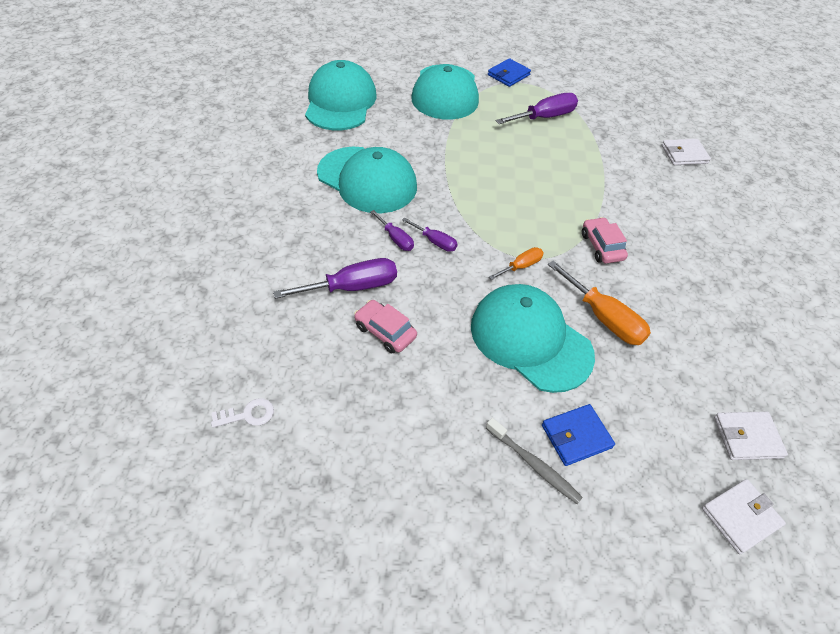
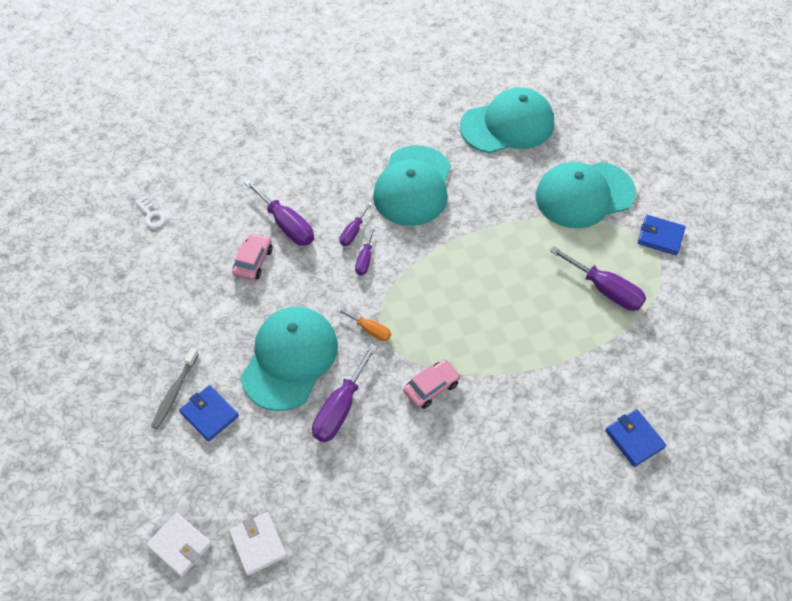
camera: 70 degrees right, 5 degrees up
(603, 318) = (340, 408): orange screwdriver -> purple screwdriver
(684, 154) = (634, 439): white wallet -> blue wallet

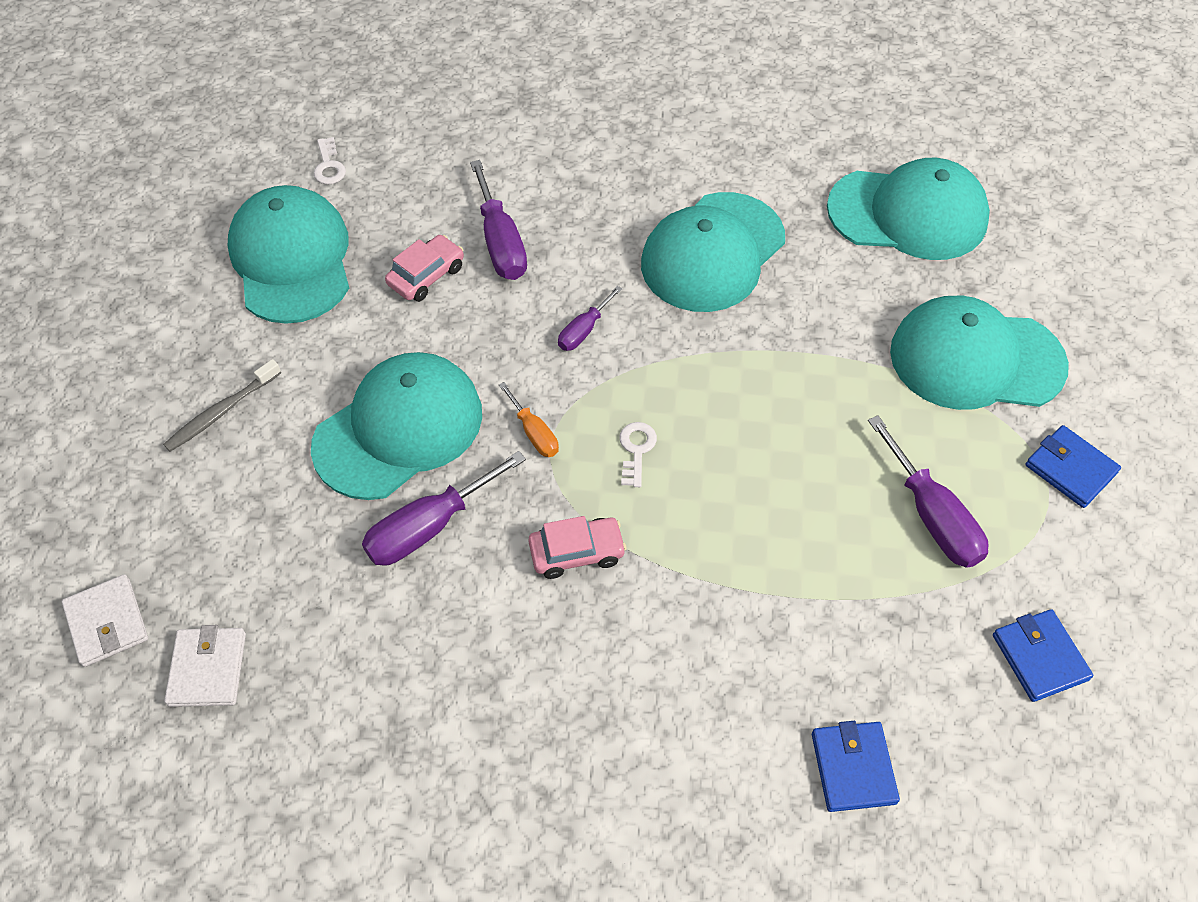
camera: 25 degrees right, 0 degrees up
(163, 282) = (291, 259): none -> turquoise cap
(209, 414) = (248, 461): blue wallet -> blue wallet (1039, 657)
(353, 232) = (588, 286): purple screwdriver -> none
(432, 316) = (636, 450): none -> white key

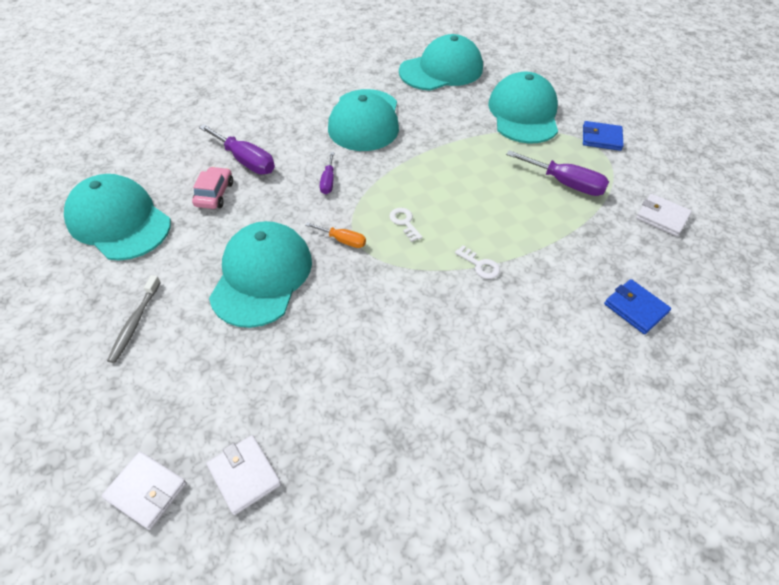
camera: 35 degrees left, 5 degrees down
(329, 166) = (106, 165): white key -> white key (480, 265)
(429, 527) = (323, 316): purple screwdriver -> none
(577, 552) = (416, 285): pink car -> none
(976, 359) = (523, 113): turquoise cap -> turquoise cap turned 120 degrees clockwise
(1039, 657) = (662, 217): blue wallet -> white wallet

